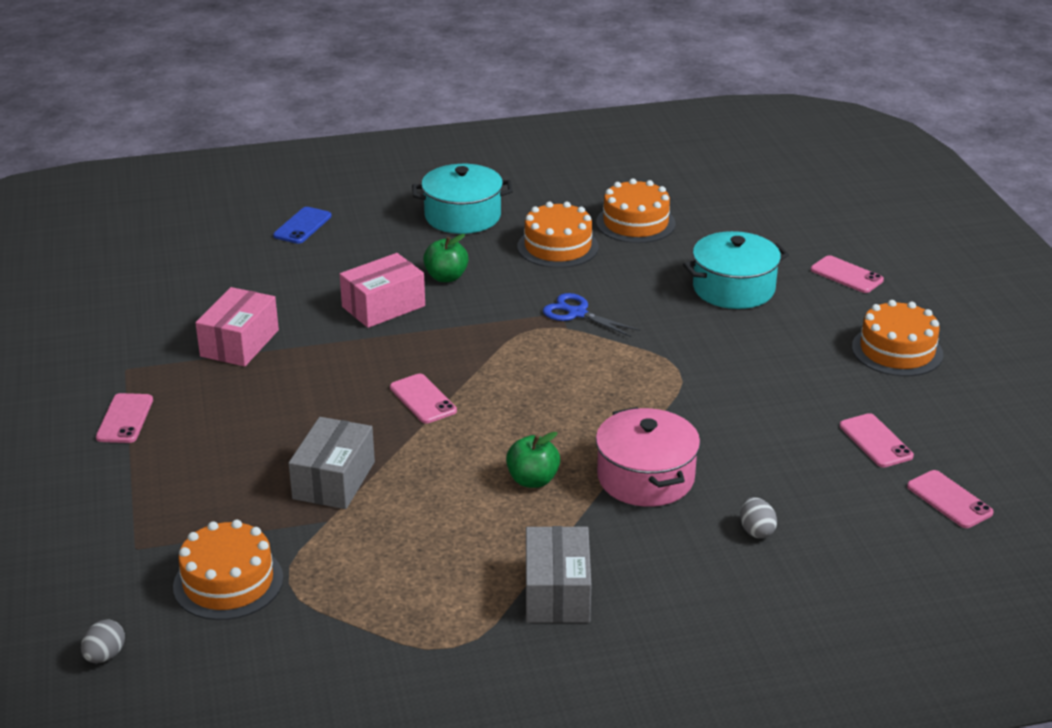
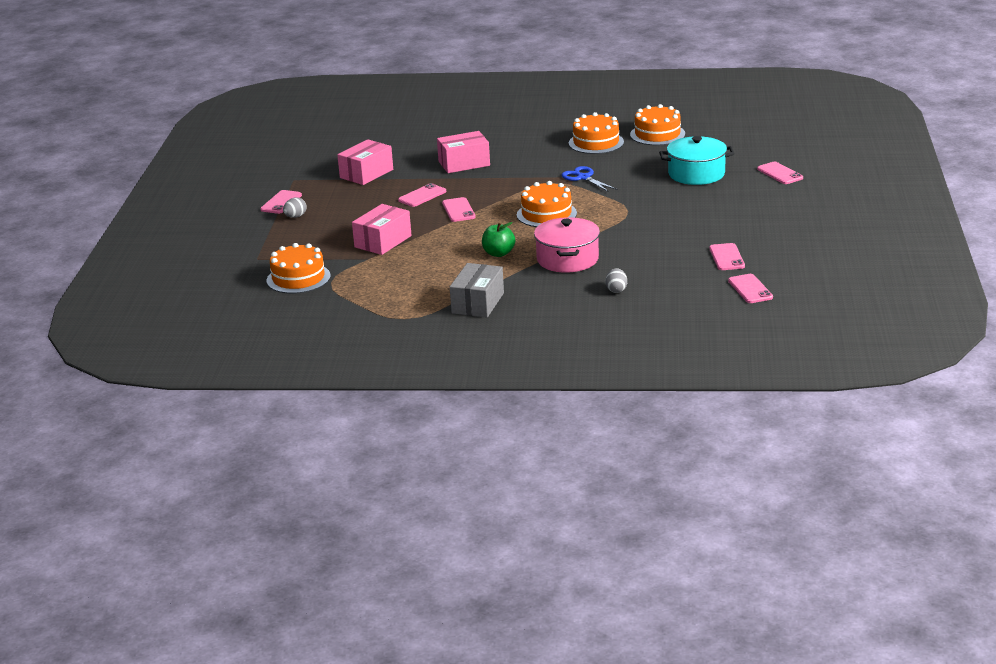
camera: 20 degrees right, 5 degrees down
(105, 656) = (217, 300): grey egg -> grey egg (295, 217)
(302, 226) = (439, 119): blue phone -> none
(334, 480) = (383, 241): grey box -> pink box
(350, 377) = (422, 196): none -> pink phone
(446, 277) = (513, 152): green apple -> none
(462, 216) = (545, 121): turquoise pot -> none
(897, 350) = (780, 215): orange cake -> orange cake (546, 214)

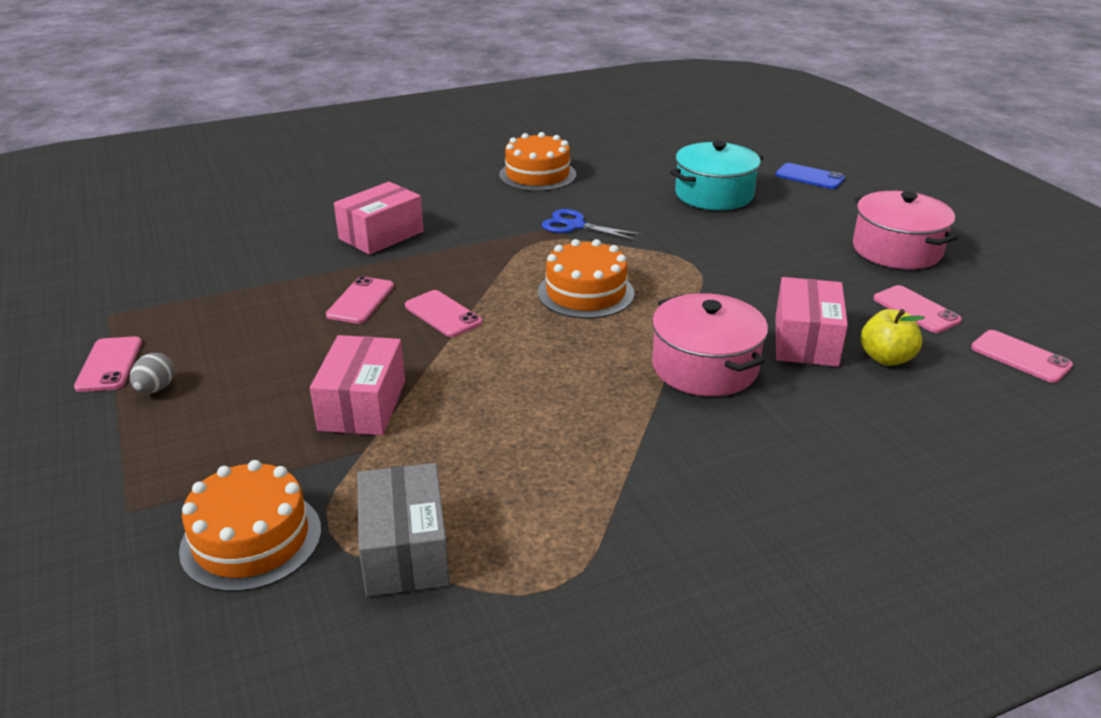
camera: 30 degrees left, 5 degrees up
(366, 174) = (235, 279): pink box -> pink box (806, 341)
(478, 303) = (657, 503): grey box -> grey box (405, 550)
(498, 253) = (585, 382): green apple -> none
(616, 290) = (845, 409): grey egg -> none
(657, 134) = (602, 152): orange cake -> none
(672, 275) = (886, 358): none -> yellow apple
(767, 226) = (896, 250): none -> pink pot
(780, 173) = (809, 177): pink phone -> blue phone

